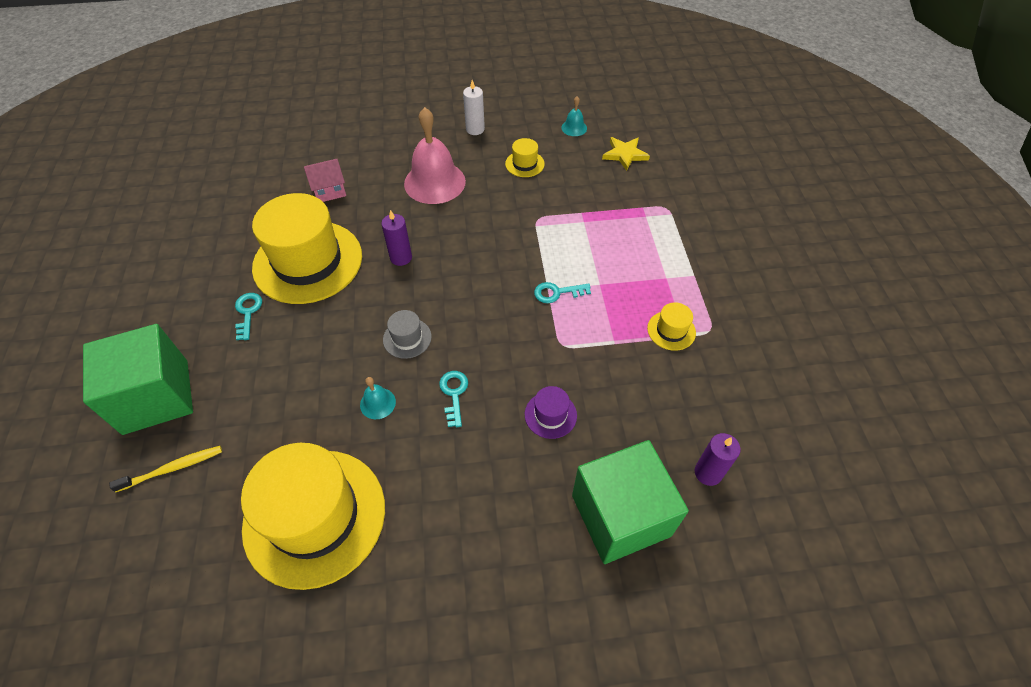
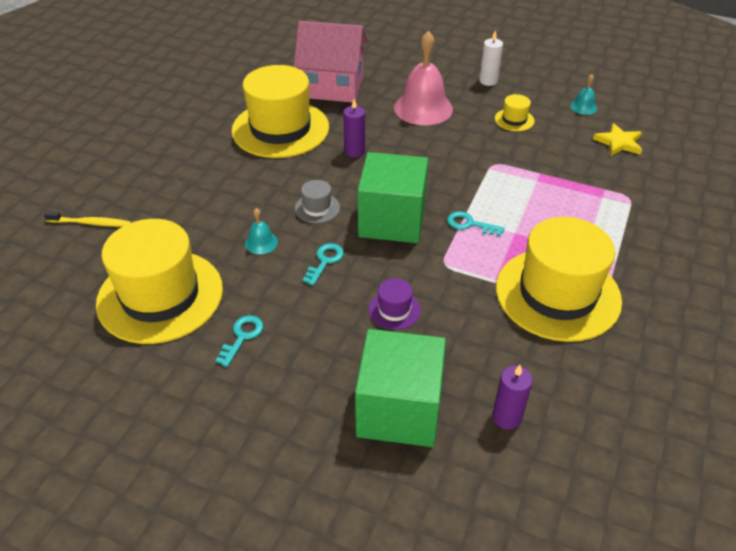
camera: 30 degrees right, 10 degrees down
(156, 396) = (113, 175): green cube -> green cube (392, 220)
(248, 312) = (212, 146): turquoise key -> turquoise key (242, 337)
(329, 191) = (332, 87): pink house -> pink house, size x2.07
(671, 330) = (557, 294): yellow hat -> yellow hat, size x2.43

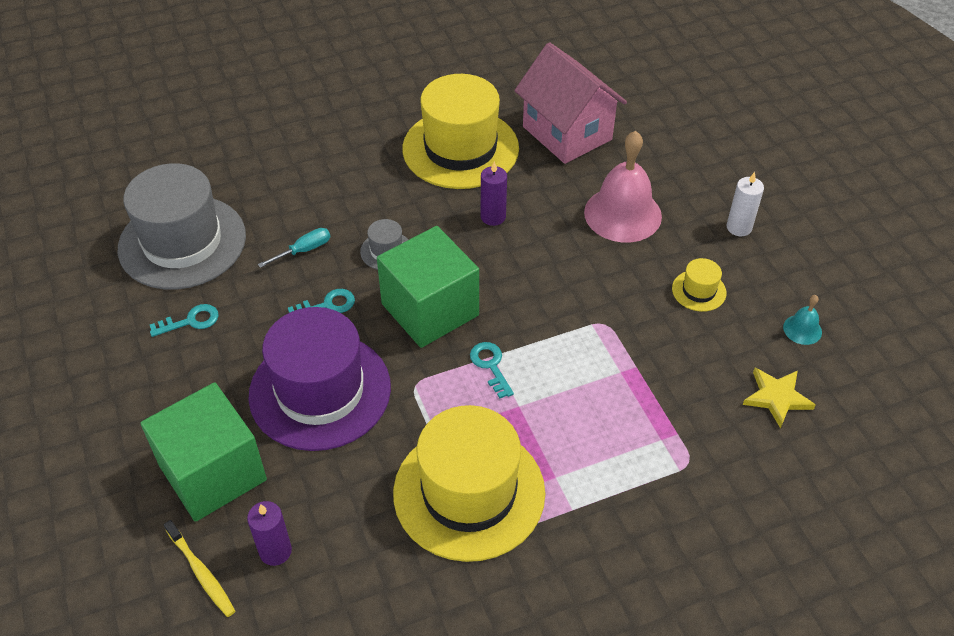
camera: 45 degrees right, 5 degrees up
(91, 223) = (213, 142): yellow toothbrush -> yellow toothbrush (201, 573)
(160, 296) = (182, 242): yellow hat -> grey hat
(261, 242) = (304, 250): turquoise bell -> turquoise screwdriver
(394, 310) = (320, 391): purple hat -> purple hat, size x2.43

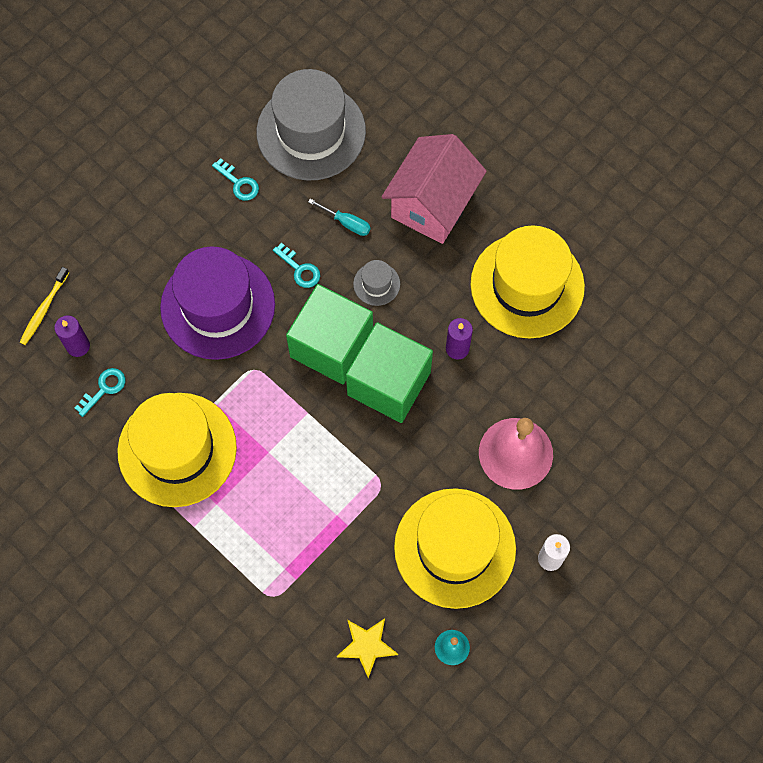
camera: 65 degrees right, 20 degrees up
(213, 473) = (119, 273): green cube -> green cube (389, 383)
(490, 366) = (297, 415): turquoise key -> turquoise key (104, 389)
(567, 133) = (596, 366): pink house -> pink house (432, 205)
(699, 291) = (455, 548): yellow hat -> yellow hat, size x2.43

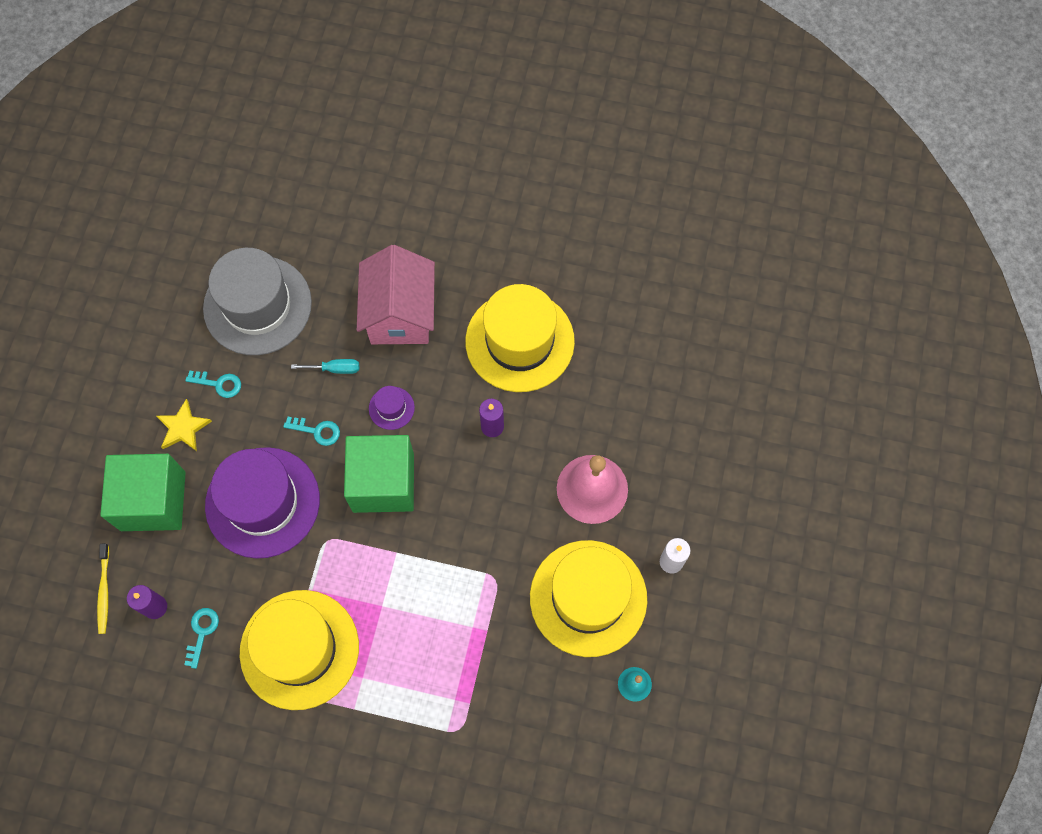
camera: 30 degrees left, 0 degrees up
(367, 646) = (563, 725): yellow star -> yellow star (183, 428)
(376, 284) = (391, 408): grey hat -> purple hat
(389, 383) = (451, 488): green cube -> green cube (153, 501)

